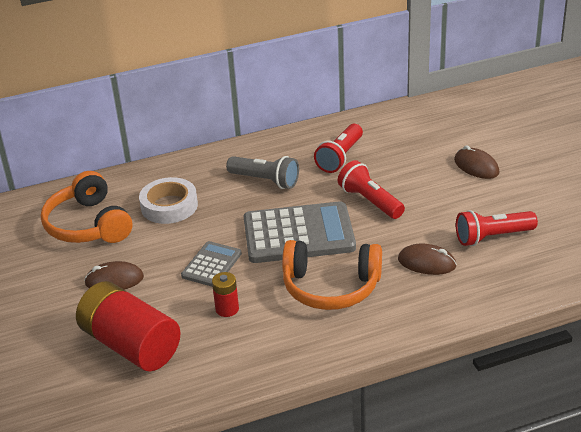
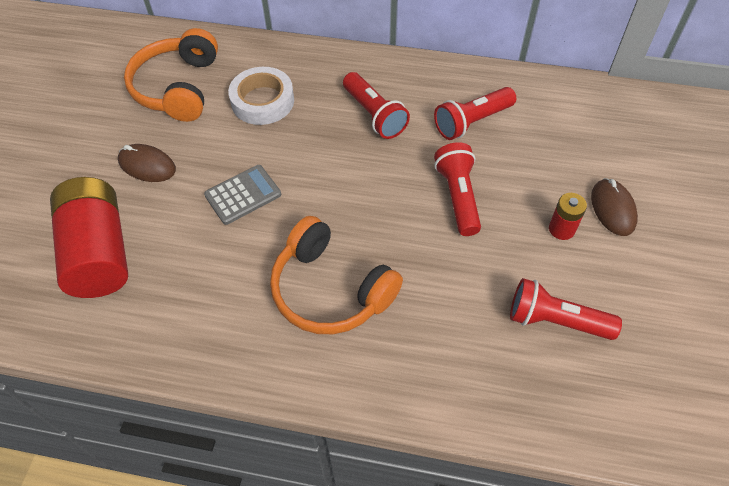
camera: 30 degrees right, 20 degrees up
(227, 309) = (213, 259): red battery -> red battery (561, 229)
(265, 181) = (374, 115): grey flashlight -> red flashlight
(298, 234) = (353, 201): grey calculator -> none
(426, 263) = (453, 315): brown mouse -> none

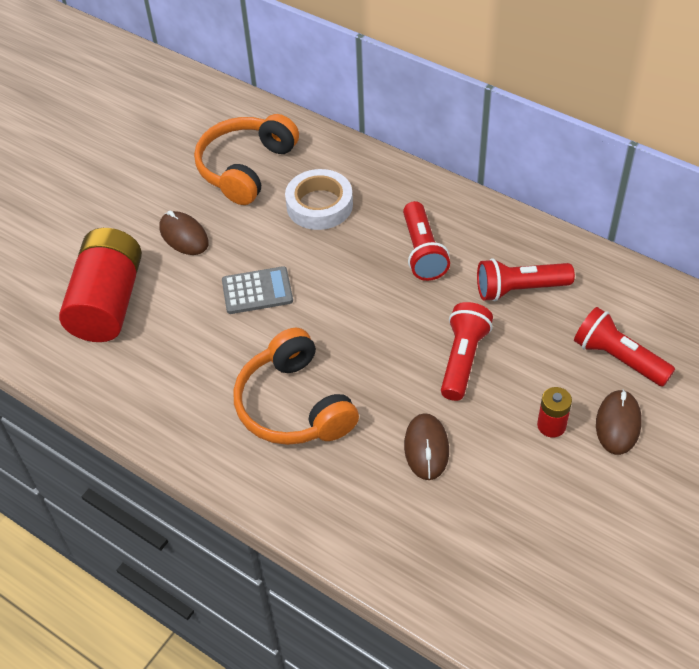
camera: 25 degrees right, 5 degrees down
(469, 287) = (426, 448): none -> brown mouse
(555, 320) = (493, 508): red flashlight -> red flashlight (618, 358)

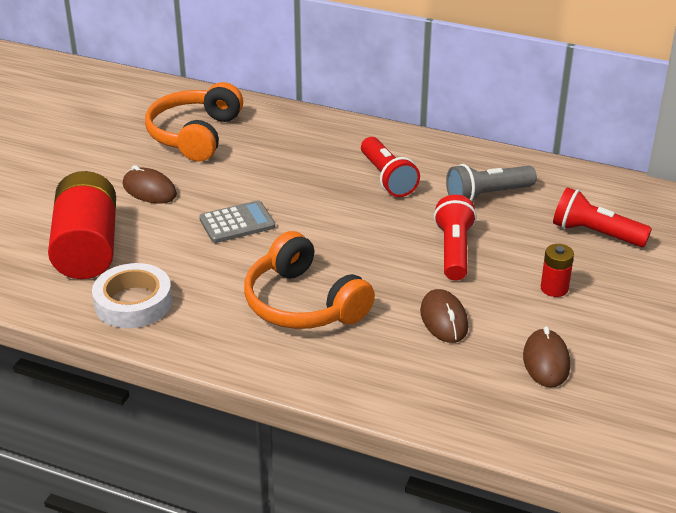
camera: 15 degrees left, 15 degrees down
(319, 205) = (276, 155): white tape -> white tape (133, 303)
(519, 289) = (487, 195): red flashlight -> grey flashlight
(618, 424) = (614, 280): brown mouse -> brown mouse (546, 361)

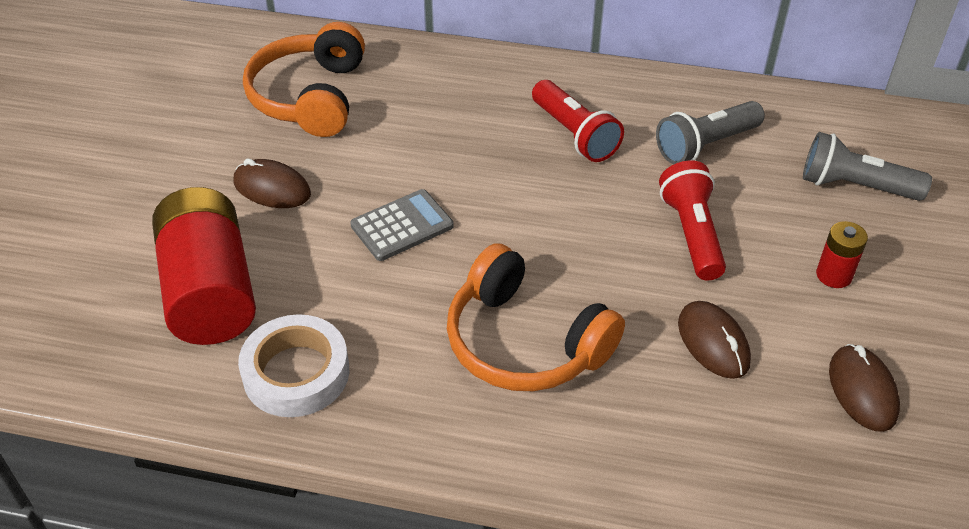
camera: 10 degrees left, 10 degrees up
(595, 234) = (855, 186): red flashlight -> grey flashlight

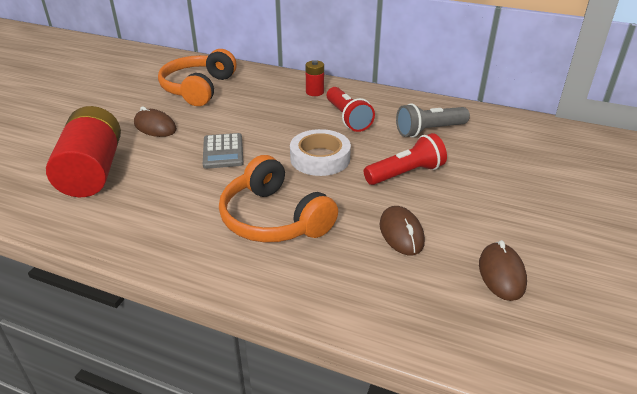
camera: 10 degrees right, 10 degrees down
(296, 373) = (121, 218): white tape -> white tape (320, 158)
(402, 226) = (223, 151): grey calculator -> grey calculator turned 105 degrees clockwise
(692, 234) = (405, 173): red flashlight -> red flashlight turned 60 degrees clockwise
(834, 275) = (497, 205): red battery -> red battery (314, 92)
(855, 186) = (524, 160): grey flashlight -> none

